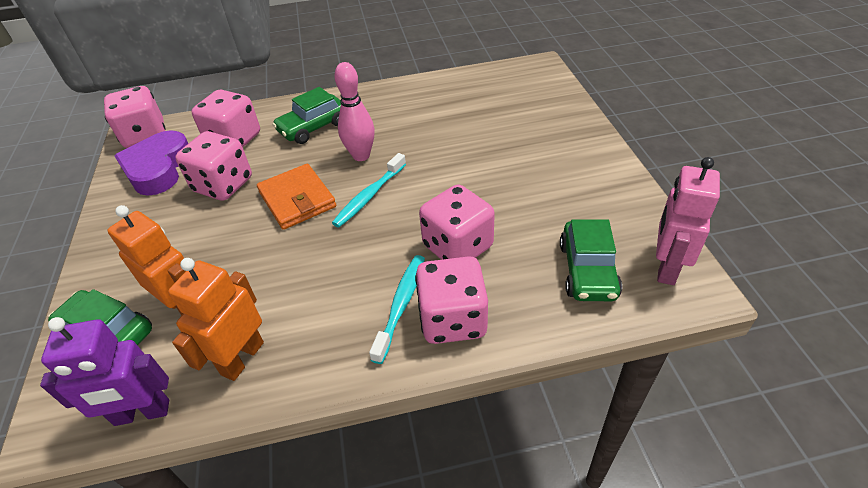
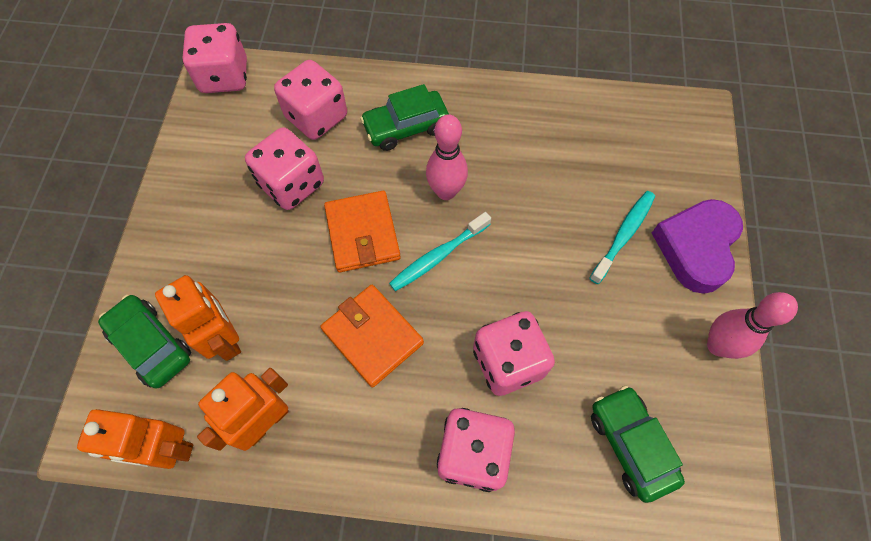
camera: 15 degrees right, 20 degrees up
(142, 413) = (168, 450): purple robot -> orange robot
(158, 168) = (230, 135): purple heart -> purple heart (696, 247)
(329, 264) = (372, 336): none -> orange wallet
(401, 305) = (428, 416): turquoise toothbrush -> turquoise toothbrush (623, 235)
(588, 270) = (630, 445): green car -> green car turned 135 degrees clockwise
(623, 187) = (717, 345): none -> pink bowling pin
(666, 267) = (714, 472): pink robot -> none

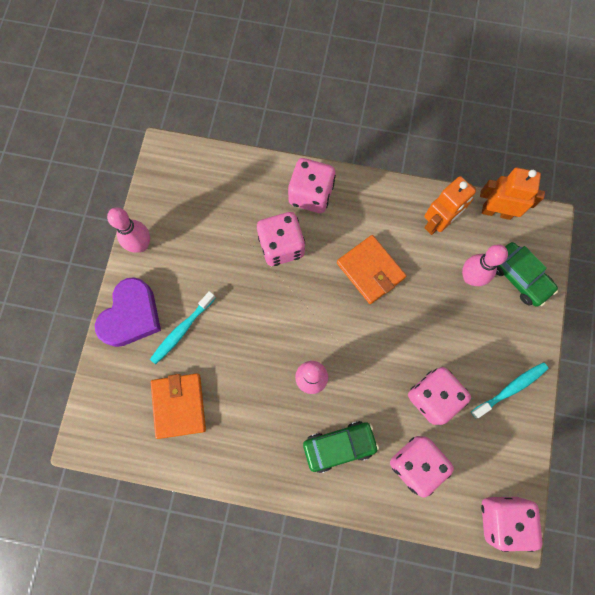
camera: 175 degrees left, 10 degrees up
(225, 338) = (470, 277): orange robot -> pink bowling pin
(362, 233) = (376, 348): orange wallet -> orange wallet (179, 405)
(438, 256) = (321, 325): turquoise toothbrush -> turquoise toothbrush (510, 389)
(630, 445) = (214, 191): green car -> none

